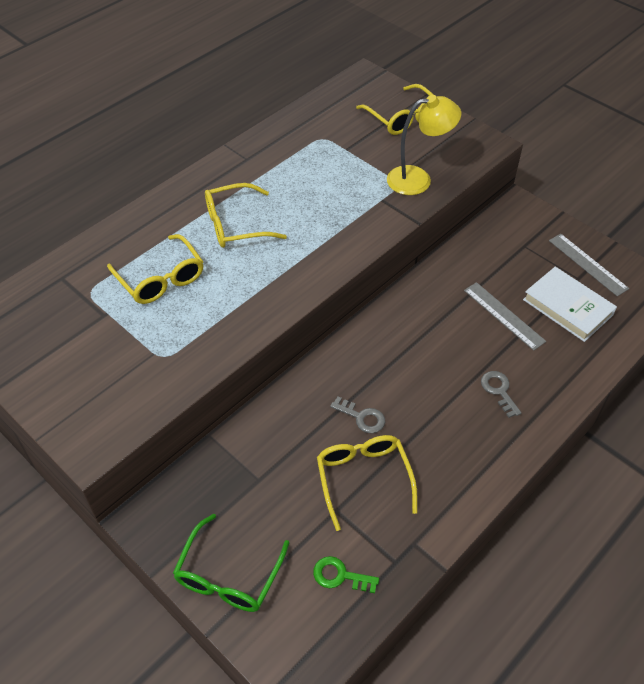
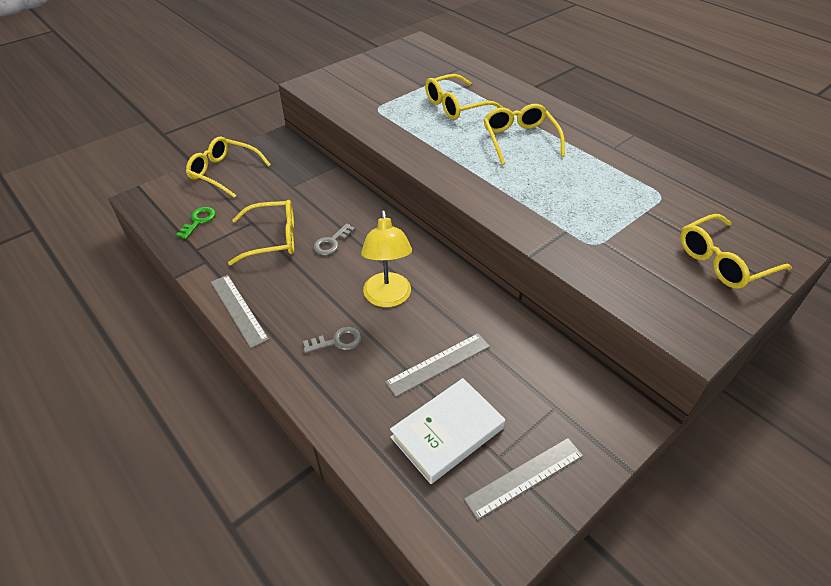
camera: 95 degrees right, 5 degrees down
(228, 575) = (224, 172): green glasses -> yellow glasses
(418, 179) = (605, 262): yellow lamp -> yellow lamp (388, 298)
(480, 486) = (238, 310): none -> grey ruler

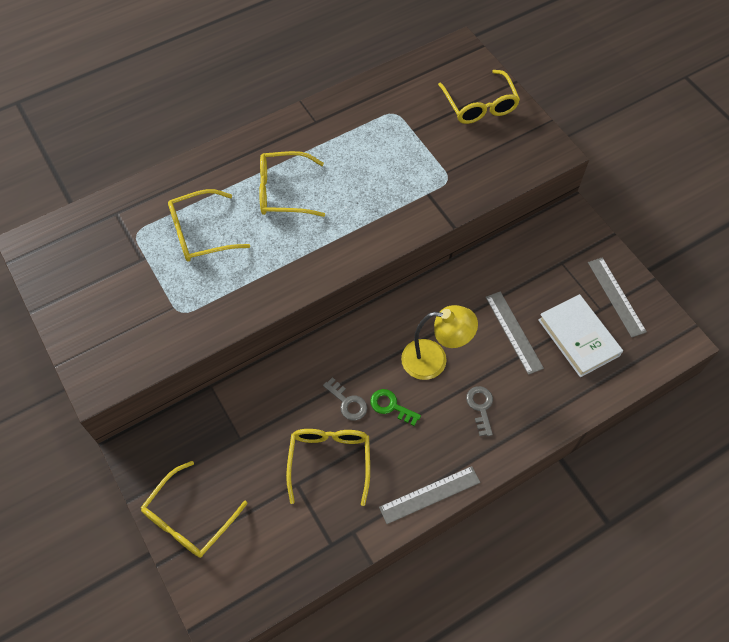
camera: 80 degrees left, 15 degrees up
(198, 221) = (281, 544): green key -> green key (391, 406)
(456, 106) = (200, 233): yellow glasses -> yellow glasses turned 90 degrees clockwise

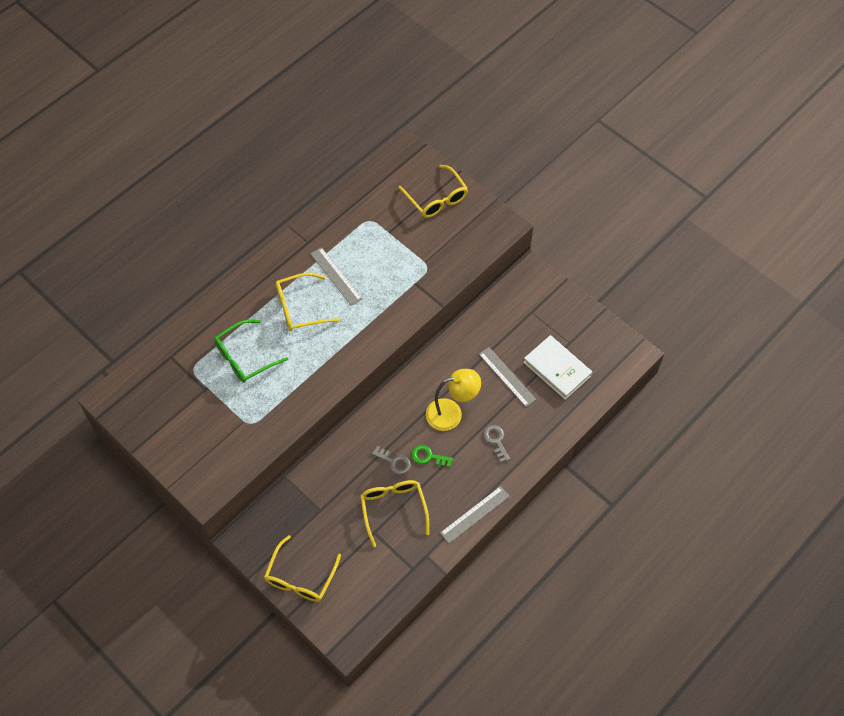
camera: 15 degrees left, 0 degrees up
(200, 233) = (245, 357): yellow glasses -> green glasses
(616, 296) = (578, 329): grey ruler -> grey ruler (336, 276)

